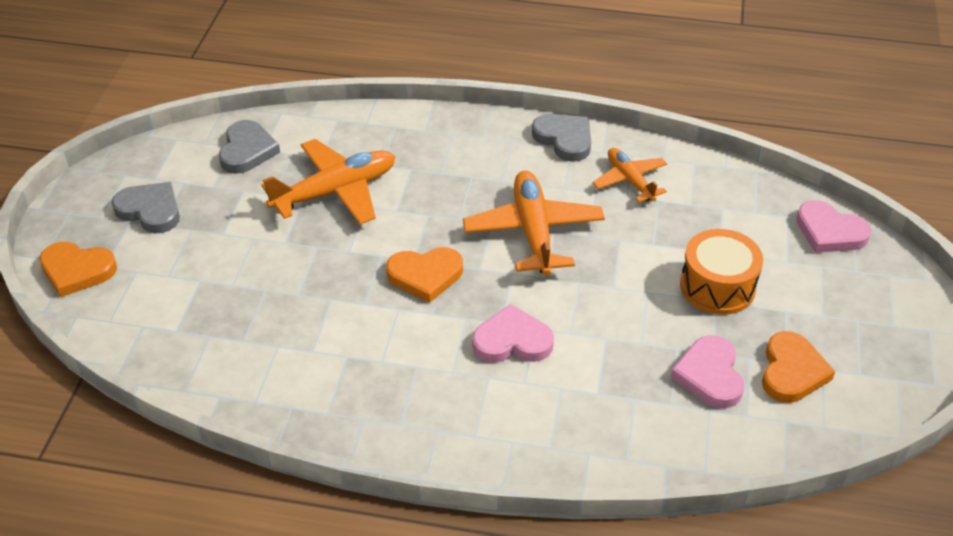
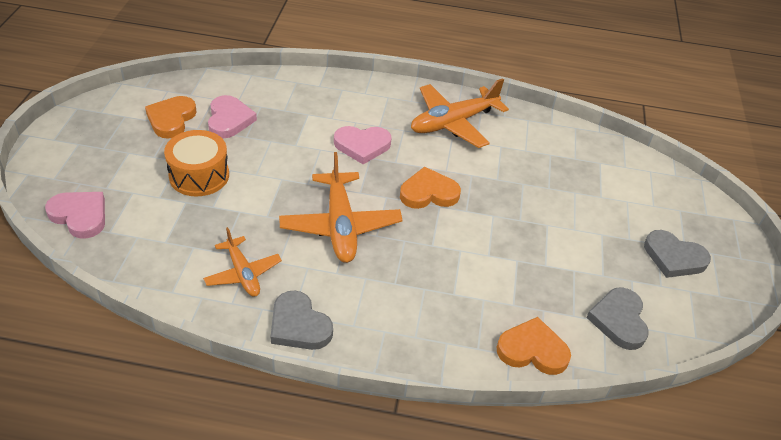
camera: 175 degrees right, 0 degrees up
(77, 271) = (698, 207): orange heart -> orange heart (532, 350)
(336, 191) = (519, 271): orange plane -> orange plane (453, 123)

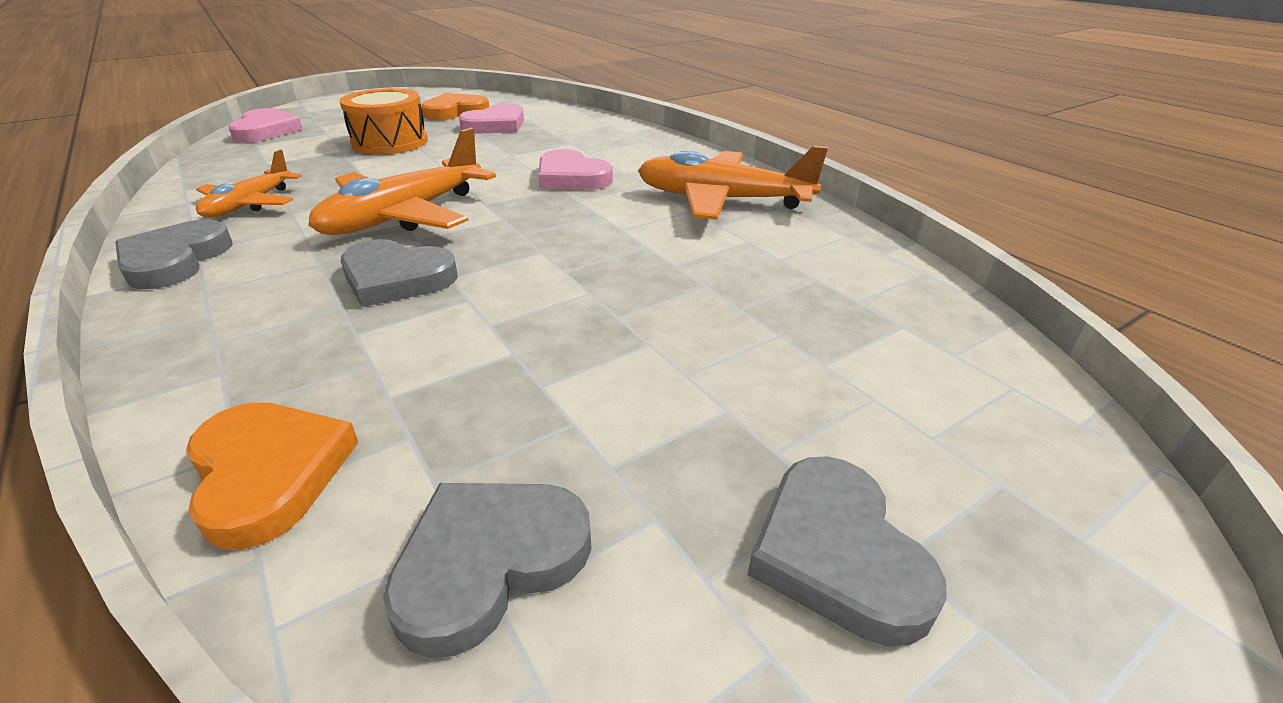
camera: 50 degrees right, 10 degrees down
(415, 261) = (396, 278): none -> grey heart
(428, 193) = (555, 236): orange heart -> none

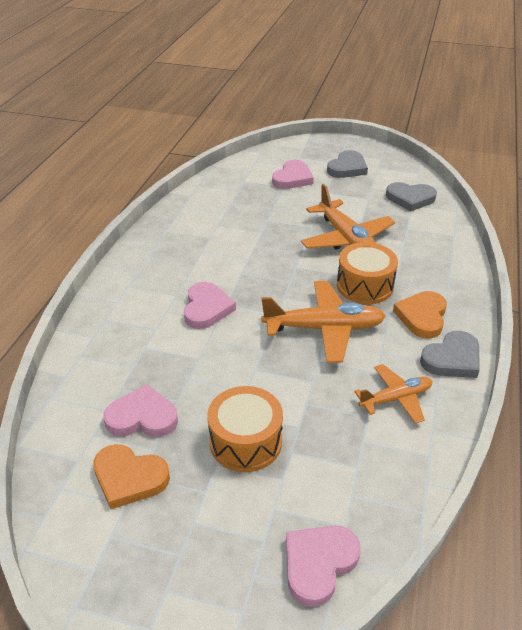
camera: 130 degrees left, 5 degrees up
(269, 474) = (446, 238): orange heart -> orange heart (422, 317)
(396, 278) = (364, 286): grey heart -> orange drum
(721, 200) = (179, 248): orange plane -> orange plane (347, 239)
(857, 397) = (292, 178): none -> pink heart

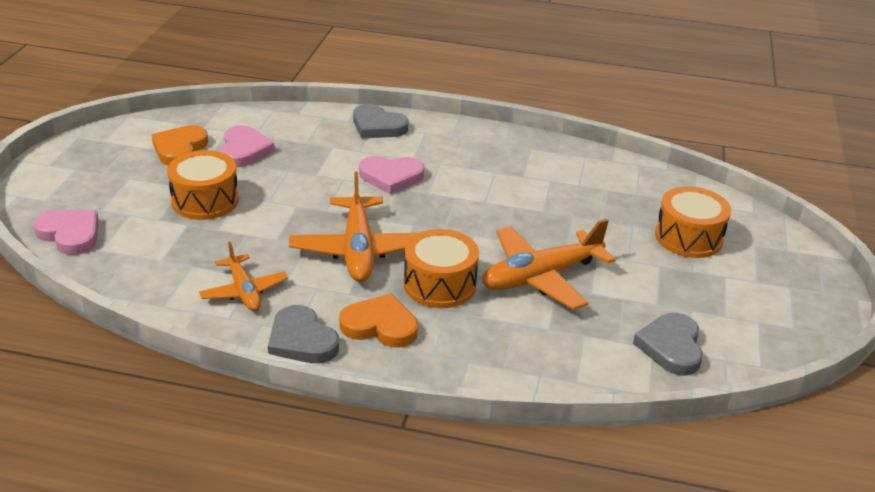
camera: 85 degrees right, 5 degrees down
(292, 178) = (688, 237): pink heart -> orange drum
(347, 168) = (743, 290): grey heart -> grey heart (378, 126)

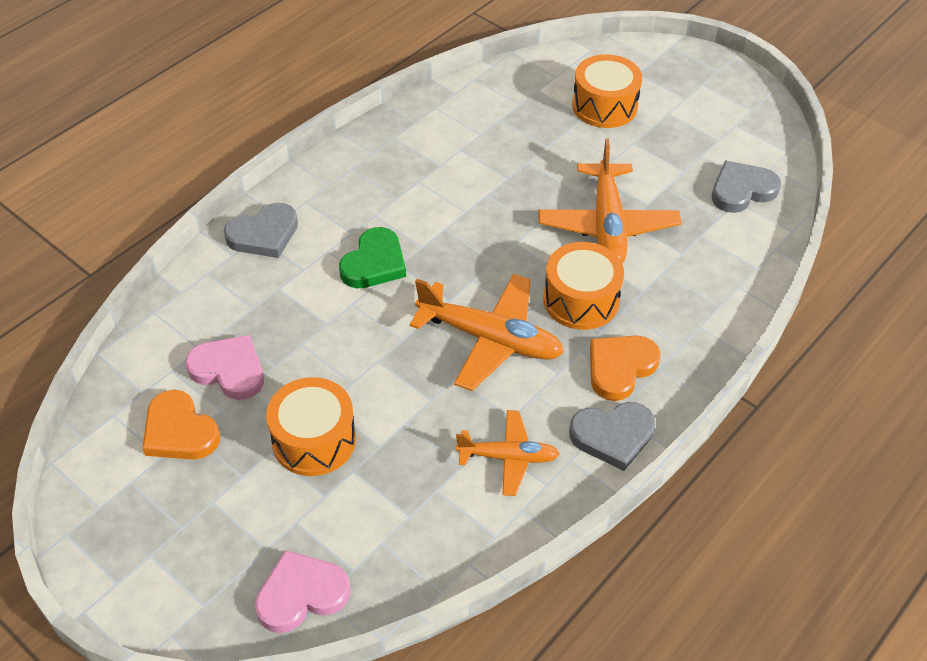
camera: 60 degrees left, 15 degrees up
(391, 177) = (374, 263): pink heart -> green heart
(671, 347) = (742, 190): grey heart -> grey heart turned 120 degrees clockwise

